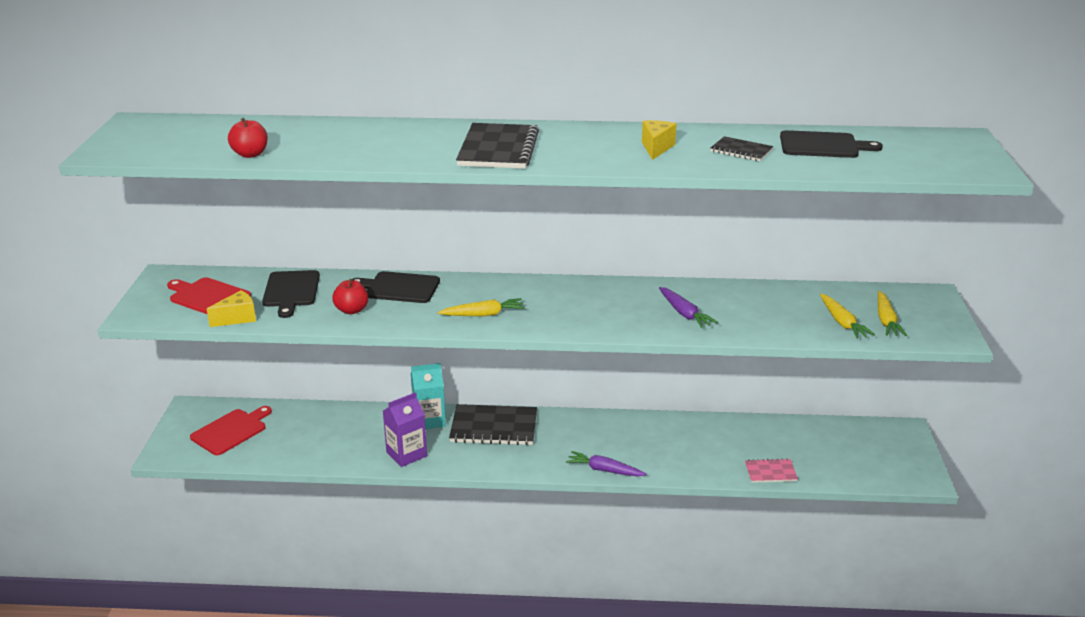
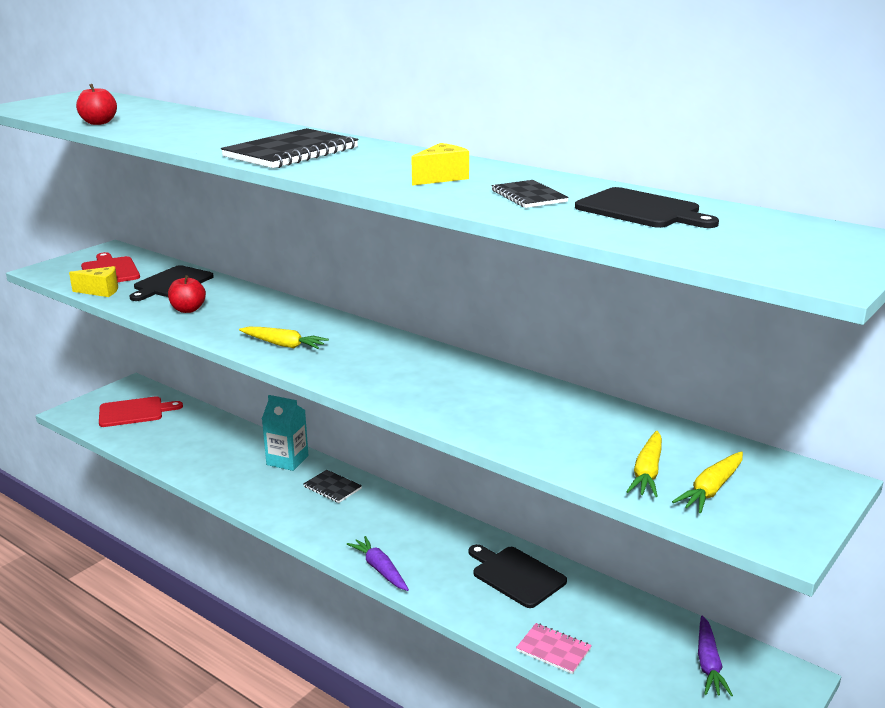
camera: 35 degrees right, 5 degrees down
(399, 288) = (254, 304): black cutting board -> black cutting board (516, 575)
(406, 454) = (231, 481): purple carton -> none
(494, 427) = (332, 487): black notebook -> black notebook, size x0.53
(684, 313) = (474, 403): purple carrot -> purple carrot (708, 663)

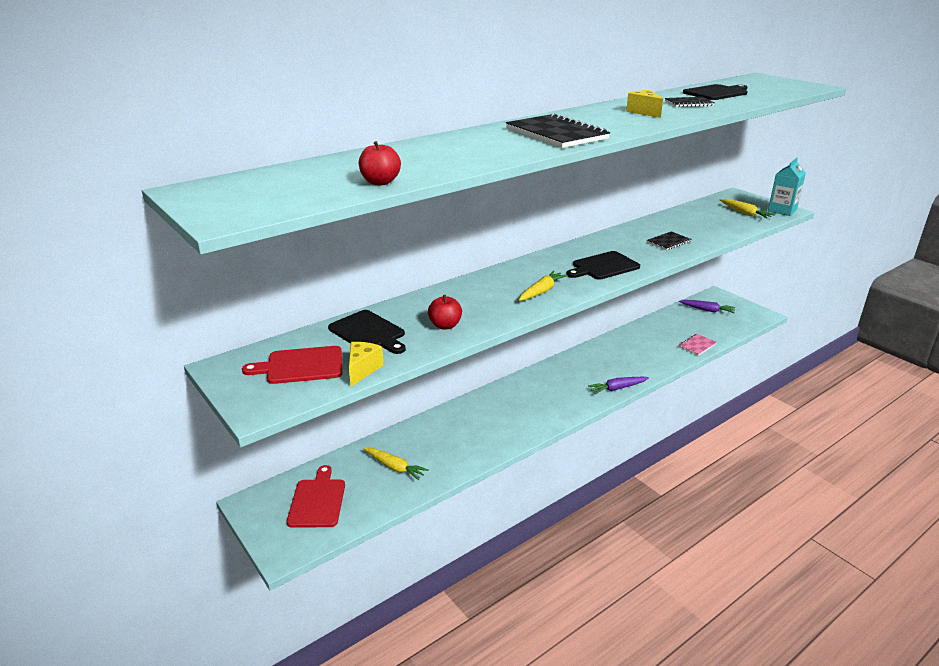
camera: 75 degrees left, 5 degrees up
(287, 460) = (462, 413): turquoise carton -> turquoise carton (782, 210)
(332, 487) = (512, 396): black notebook -> black notebook (668, 242)
(516, 575) = (631, 345): black cutting board -> black cutting board (603, 266)
(647, 472) = (730, 221): yellow carrot -> yellow carrot (394, 467)

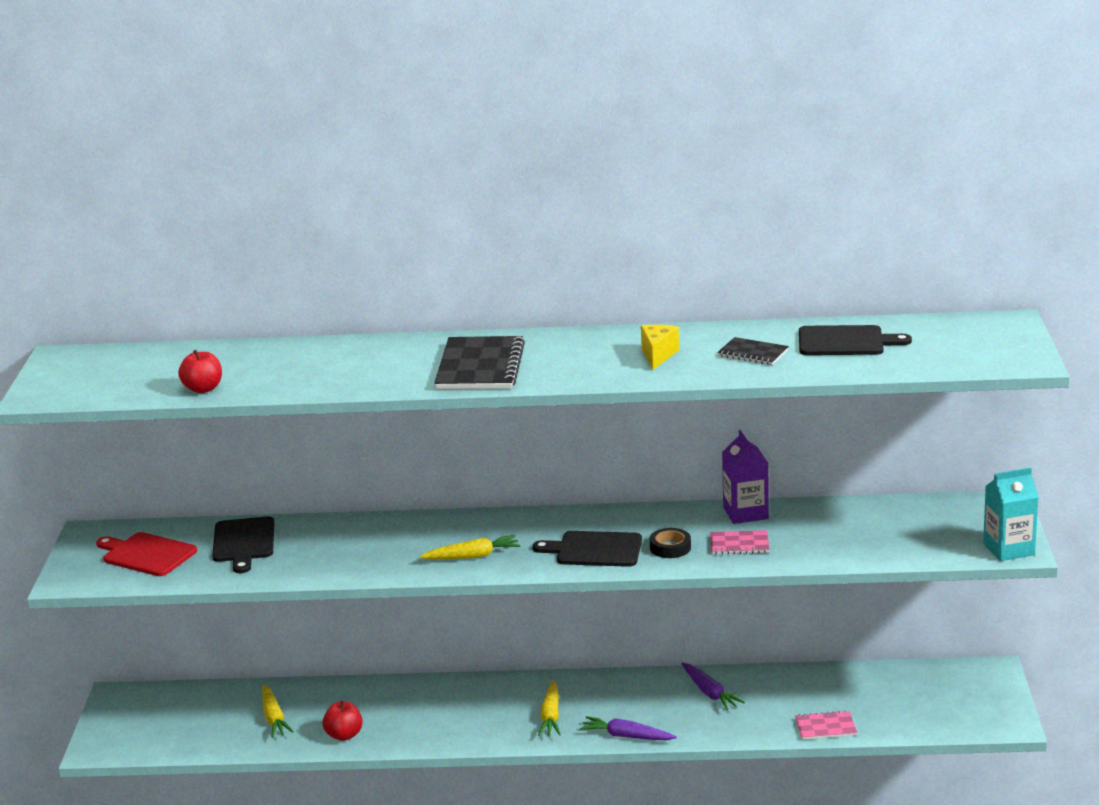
camera: 40 degrees right, 5 degrees down
(317, 501) = (171, 718): red cutting board -> none
(362, 370) = (187, 577): yellow cheese -> none
(445, 326) = (318, 560): red apple -> red apple (344, 735)
(639, 253) = (670, 548): none -> black tape
(640, 228) = (745, 513): none -> purple carton
(668, 242) = (739, 544): black notebook -> pink notebook
(707, 310) = (933, 687): purple carrot -> purple carrot (709, 693)
(745, 213) = (940, 536): yellow carrot -> yellow carrot (551, 716)

